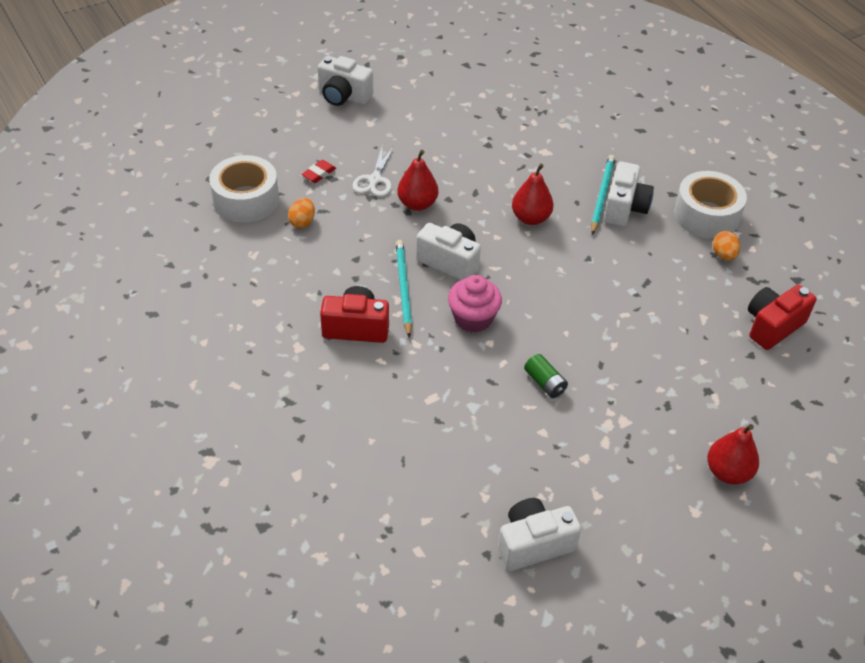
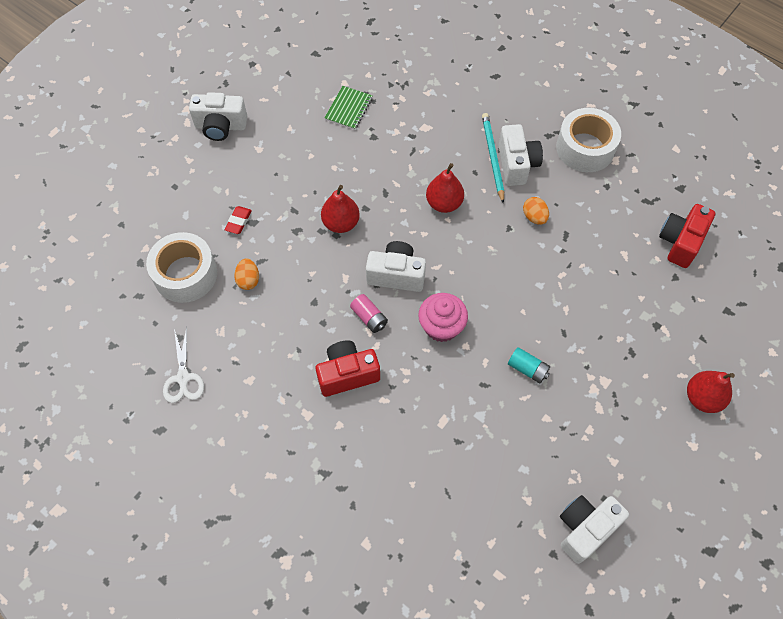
camera: 20 degrees left, 15 degrees up
(375, 180) = (292, 210): white scissors -> white scissors (183, 378)
(403, 288) = (369, 317): turquoise pencil -> pink battery
(475, 116) = (349, 109): none -> green notebook
(545, 383) = (527, 369): green battery -> turquoise battery
(723, 255) = (615, 184): orange egg -> orange egg (534, 217)

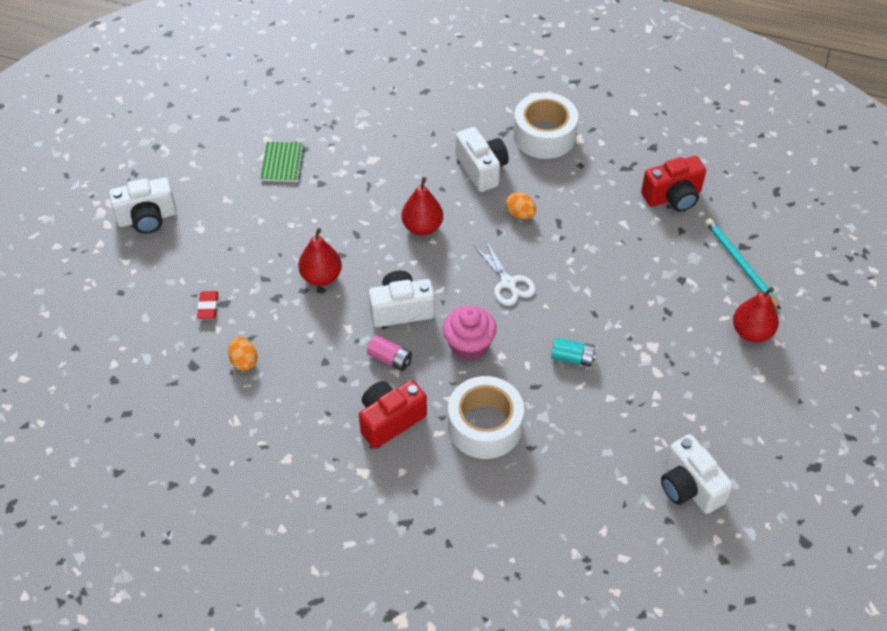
camera: 20 degrees left, 10 degrees down
(183, 378) = (213, 480): white scissors -> white scissors (508, 283)
(185, 274) = (171, 376): white tape -> white tape (485, 426)
(492, 157) = (454, 169): turquoise pencil -> turquoise pencil (740, 264)
(585, 529) = (689, 487): white camera -> white camera turned 60 degrees counterclockwise
(680, 242) = (673, 197): red camera -> red camera turned 120 degrees counterclockwise

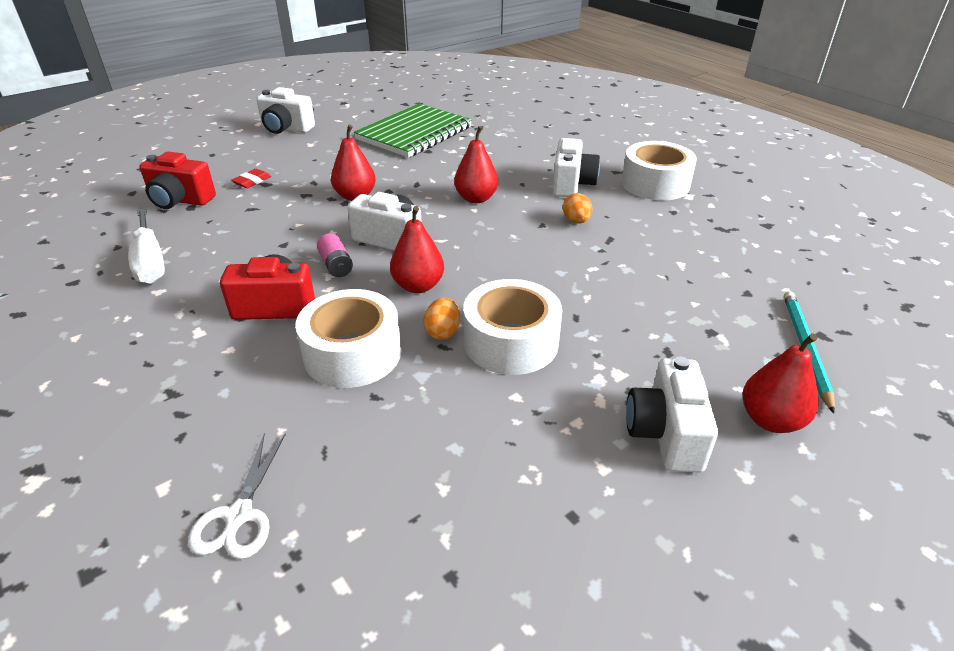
camera: 35 degrees right, 15 degrees down
(242, 438) = (150, 262): none -> white screwdriver
(244, 361) = (227, 219): orange egg -> orange egg (442, 332)
(282, 163) = (414, 133): green notebook -> green notebook, size x2.11
(469, 345) = (418, 286): pink cupcake -> red pear
(508, 283) = (510, 260): white scissors -> white scissors (238, 516)
(572, 358) = (511, 342): turquoise battery -> white tape
(673, 197) = (759, 265): red camera -> red camera (180, 200)
(689, 487) = (523, 551): white camera -> white camera (665, 434)

